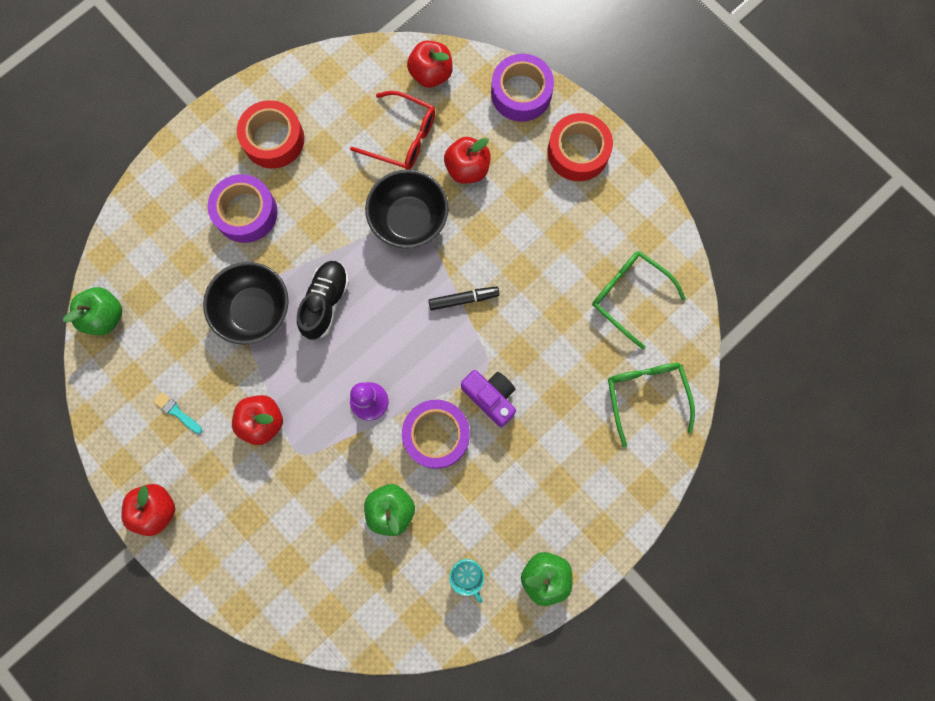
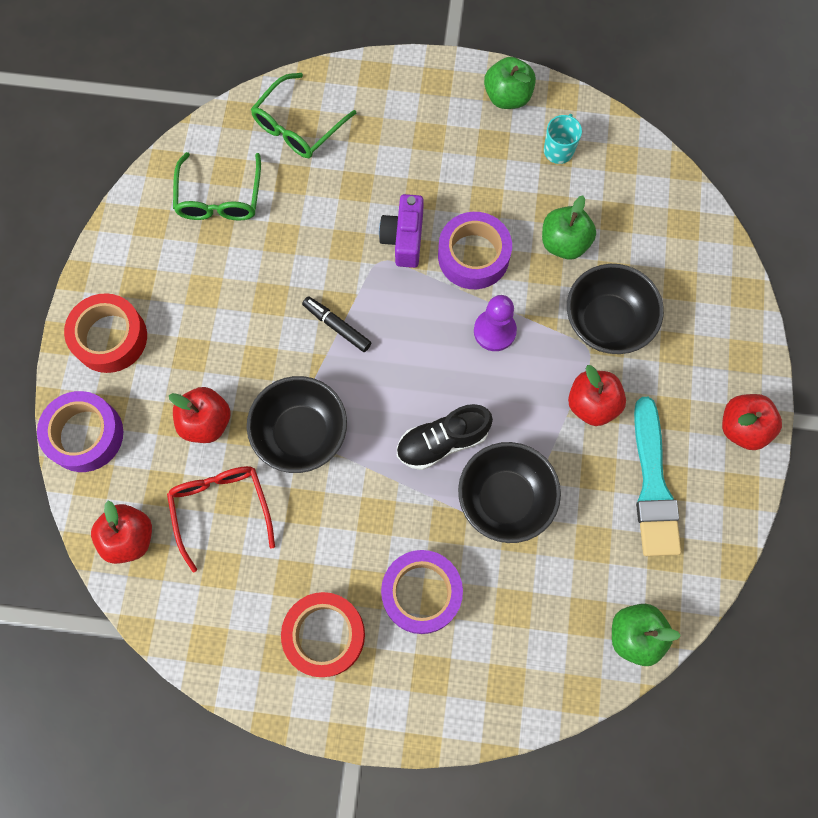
camera: 130 degrees left, 5 degrees down
(177, 412) = (653, 485): turquoise brush -> turquoise brush, size x2.40
(308, 485) = (607, 322): none -> black bowl

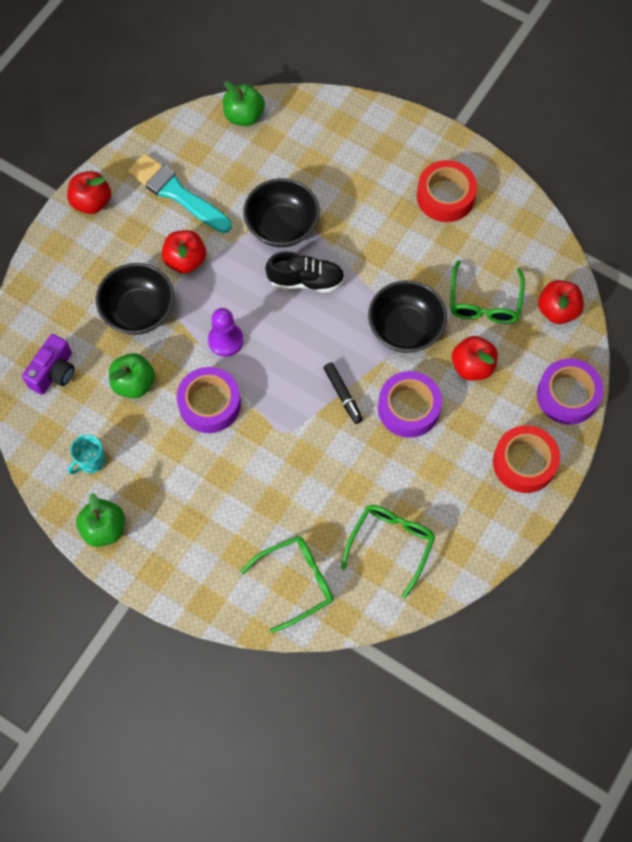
camera: 155 degrees left, 5 degrees down
(221, 509) = (484, 301): red glasses -> green glasses
(404, 239) = (256, 442): purple camera -> purple camera (54, 372)
(421, 593) = (369, 194): purple tape -> purple tape (408, 408)
(653, 485) = (176, 193): turquoise brush -> turquoise brush turned 75 degrees counterclockwise

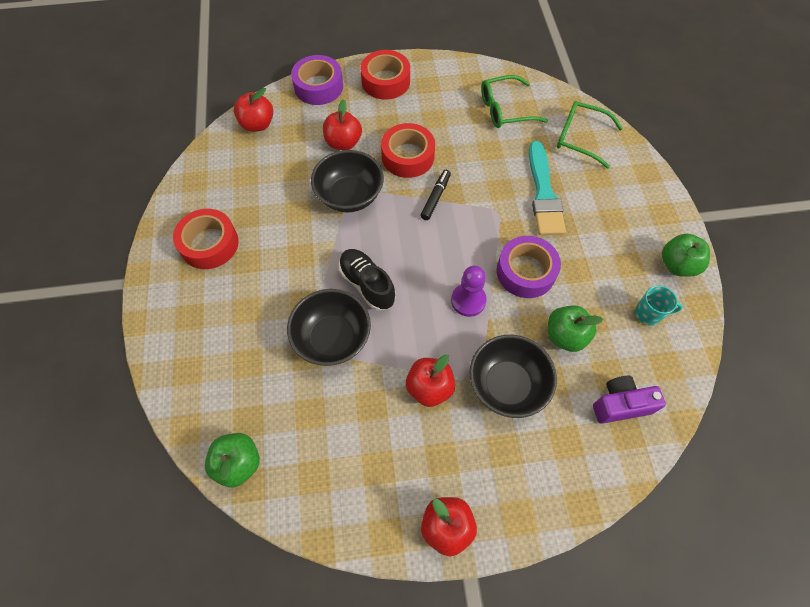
camera: 130 degrees left, 5 degrees down
(176, 193) = (371, 453): turquoise brush -> turquoise brush (543, 193)
(408, 408) = (408, 156): purple tape -> red tape
(484, 301) = (285, 166): green glasses -> none

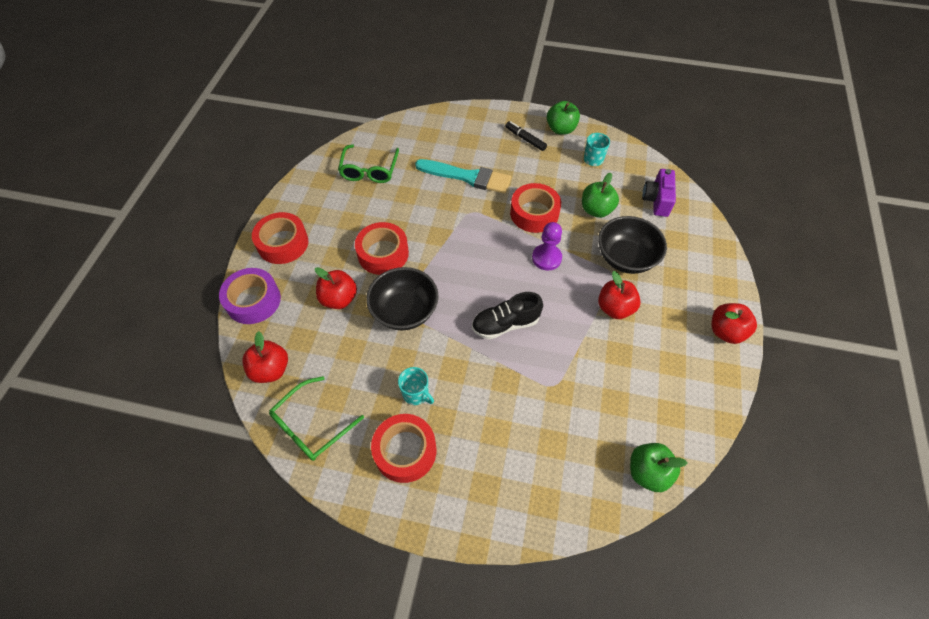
camera: 70 degrees left, 5 degrees down
(266, 234) = (416, 394): none -> turquoise mug
(332, 338) = (549, 365): black bowl -> none
(435, 198) = (438, 248): black marker -> black marker (525, 139)
(526, 272) = (534, 213): purple tape -> red tape
(580, 138) = (425, 136): green glasses -> green glasses (312, 425)

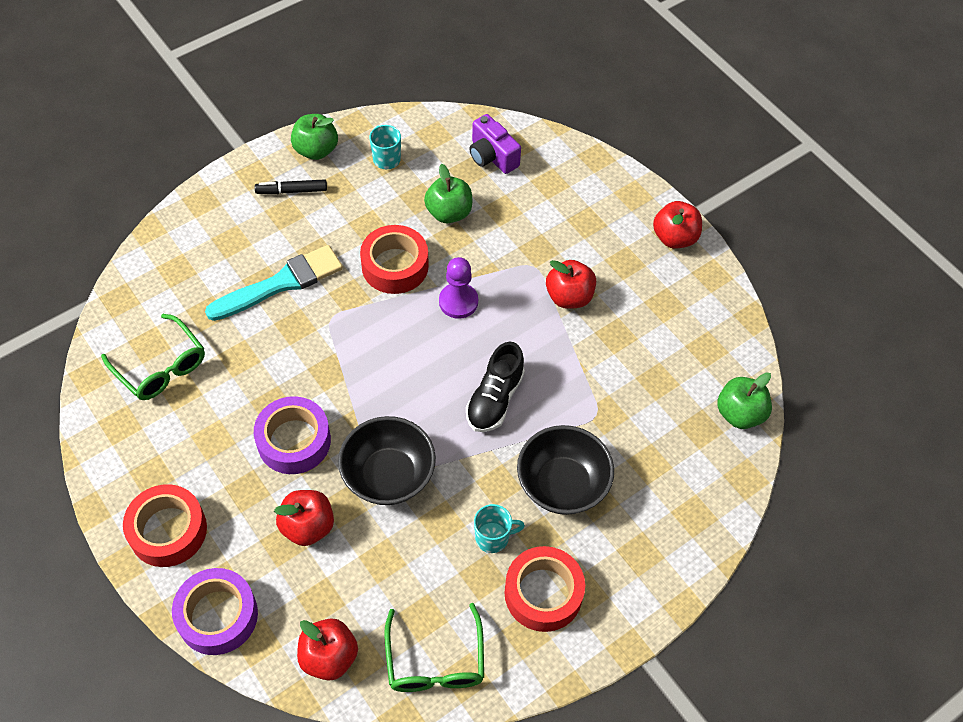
camera: 50 degrees left, 0 degrees up
(383, 253) = (294, 441): red tape -> purple tape
(625, 258) = (527, 240): black bowl -> black bowl (562, 484)

